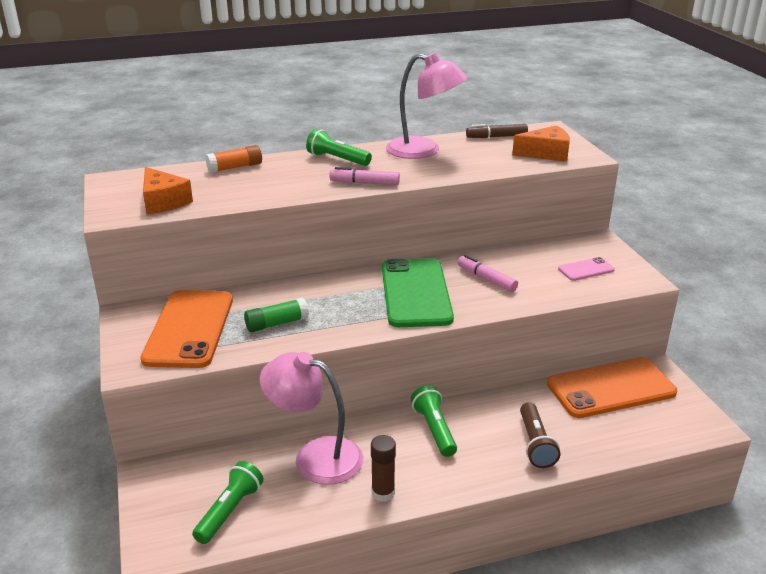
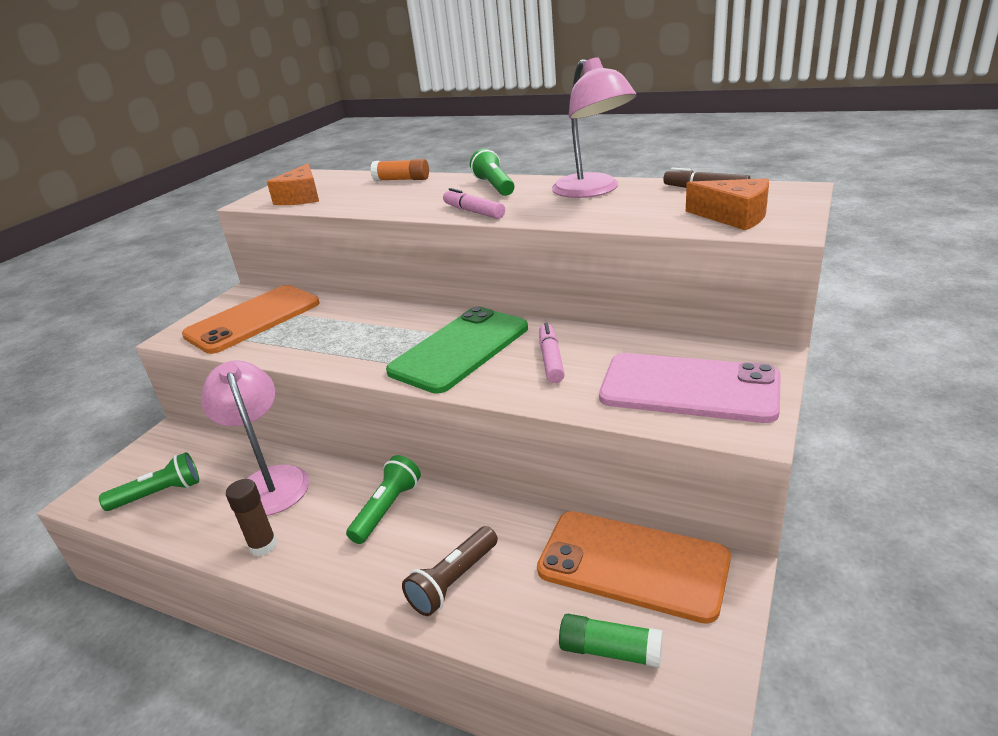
camera: 45 degrees right, 0 degrees up
(277, 323) = (310, 337): green glue stick -> green glue stick (610, 651)
(586, 269) = (689, 388): pink phone -> pink phone, size x2.17

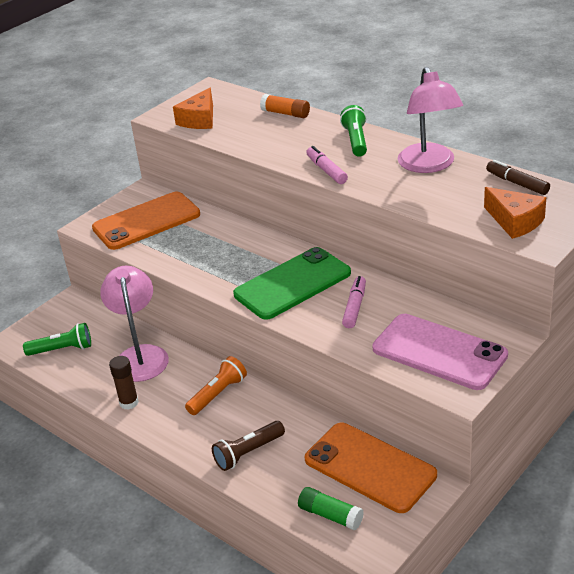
camera: 15 degrees right, 5 degrees up
(387, 509) = (218, 394): green flashlight -> orange flashlight

